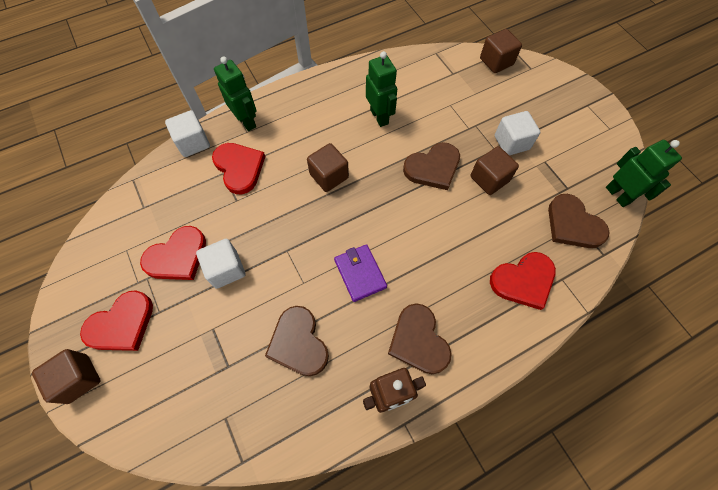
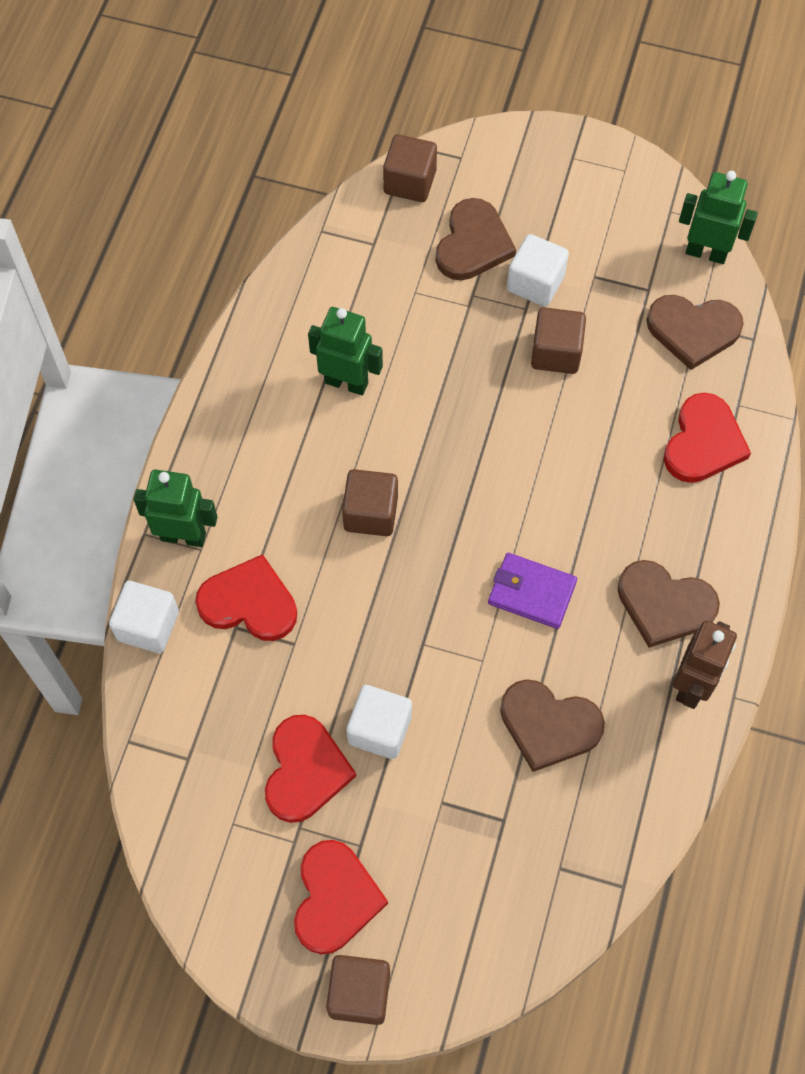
camera: 45 degrees left, 0 degrees up
(433, 168) = (480, 394): brown heart -> brown heart (473, 244)

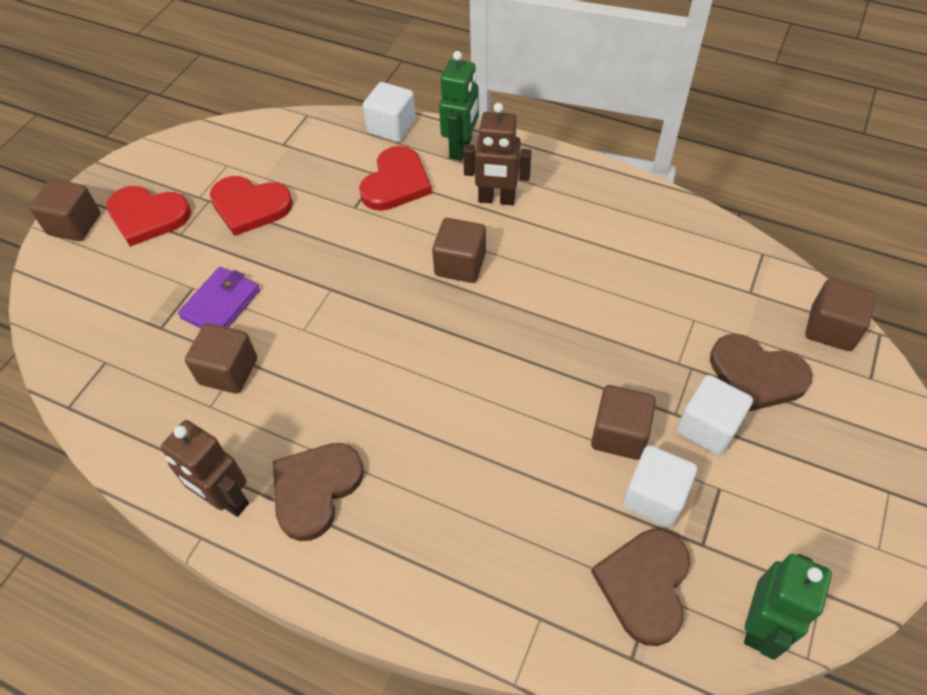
camera: 100 degrees right, 10 degrees down
(267, 486) = (496, 199): none -> brown robot
(346, 382) = (594, 258): green robot -> none
(379, 729) = (266, 253): white cube -> white cube (654, 497)
(532, 592) = (357, 375): purple wallet -> purple wallet (221, 304)
(549, 725) = (228, 371): brown heart -> brown cube
(703, 442) = (495, 567): red heart -> none

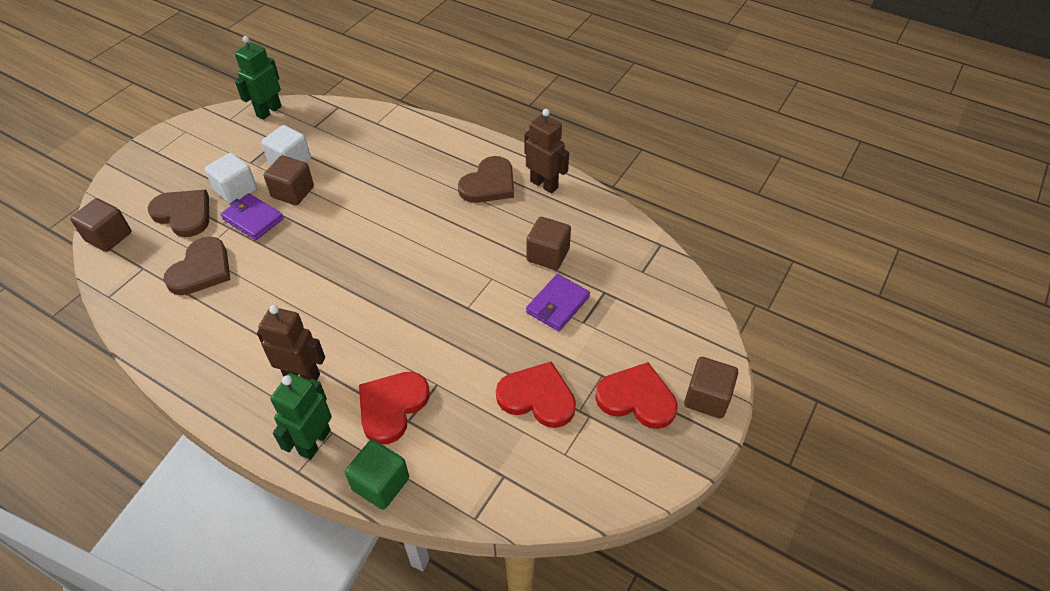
camera: 175 degrees left, 5 degrees down
(391, 127) = (381, 484): white cube -> green cube
(460, 264) = (356, 315): brown cube -> none
(645, 585) = (317, 129): brown heart -> brown heart (201, 269)
(653, 379) = (253, 219): none -> purple wallet

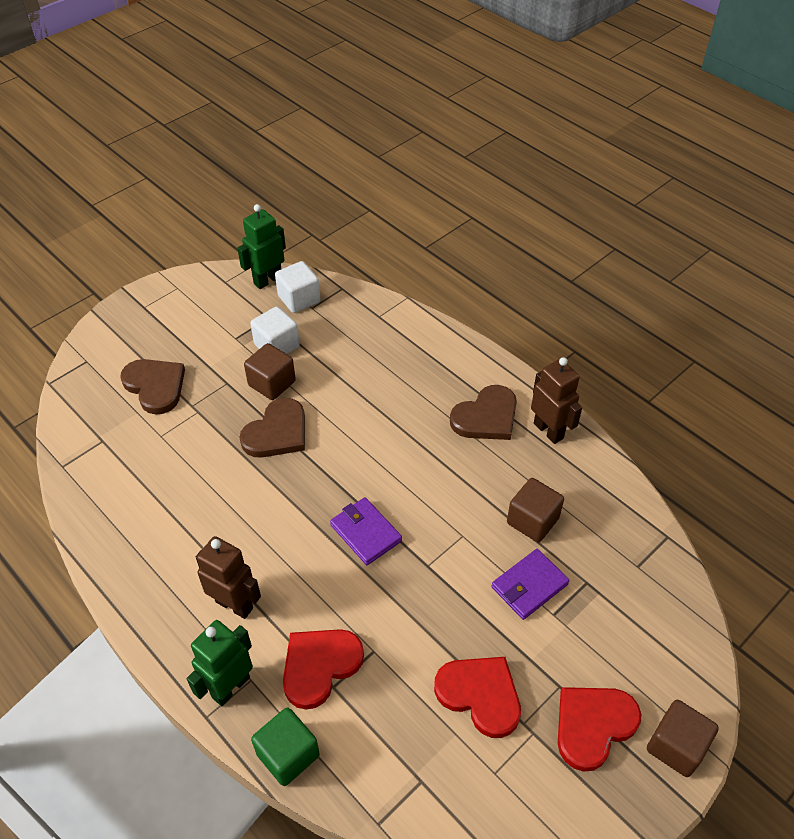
camera: 15 degrees right, 0 degrees up
(108, 237) = (76, 397): brown cube -> none
(201, 269) = (159, 455): brown heart -> brown heart (277, 432)
(236, 190) = (214, 369): white cube -> white cube (299, 299)
(253, 219) = (224, 407): purple wallet -> purple wallet (366, 533)
(637, 398) = (593, 725): red heart -> red heart turned 75 degrees counterclockwise

